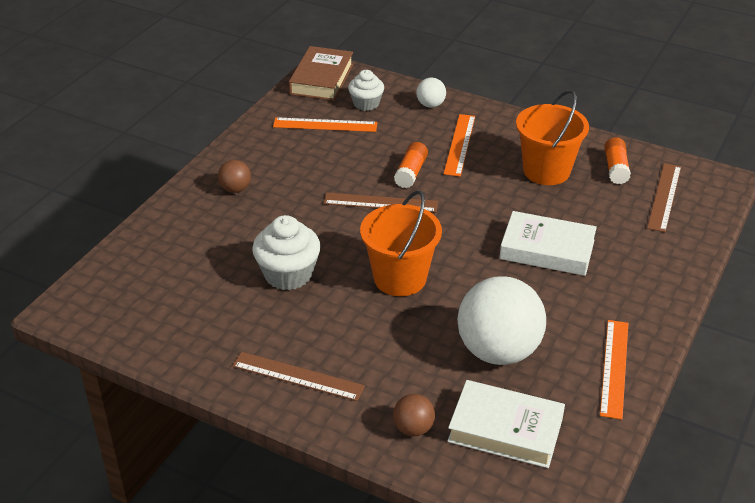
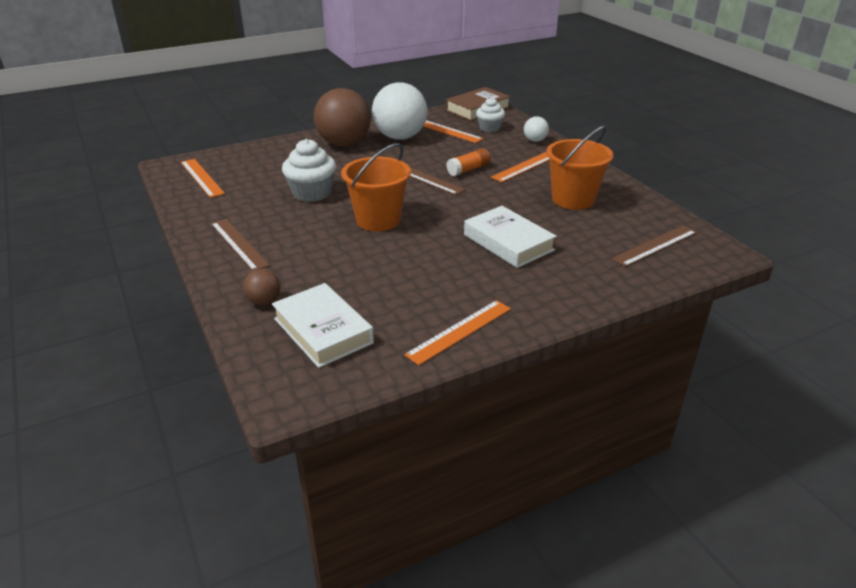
camera: 35 degrees right, 5 degrees down
(131, 309) = (202, 177): none -> orange ruler
(235, 189) = (344, 144): brown ball -> brown ball, size x2.23
(498, 351) = (386, 284): white ball -> white ball (400, 137)
(615, 168) = (634, 215): orange glue stick -> none

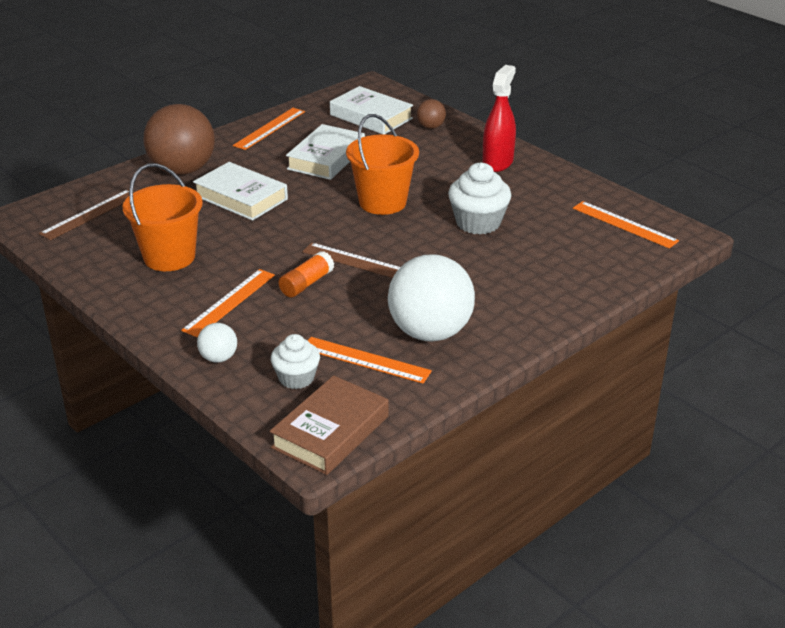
camera: 165 degrees right, 0 degrees up
(239, 244) = (497, 163): brown ruler -> red spray bottle
(344, 144) = (502, 305): brown ball -> brown ball (182, 170)
(408, 275) = (326, 158): none -> white book

